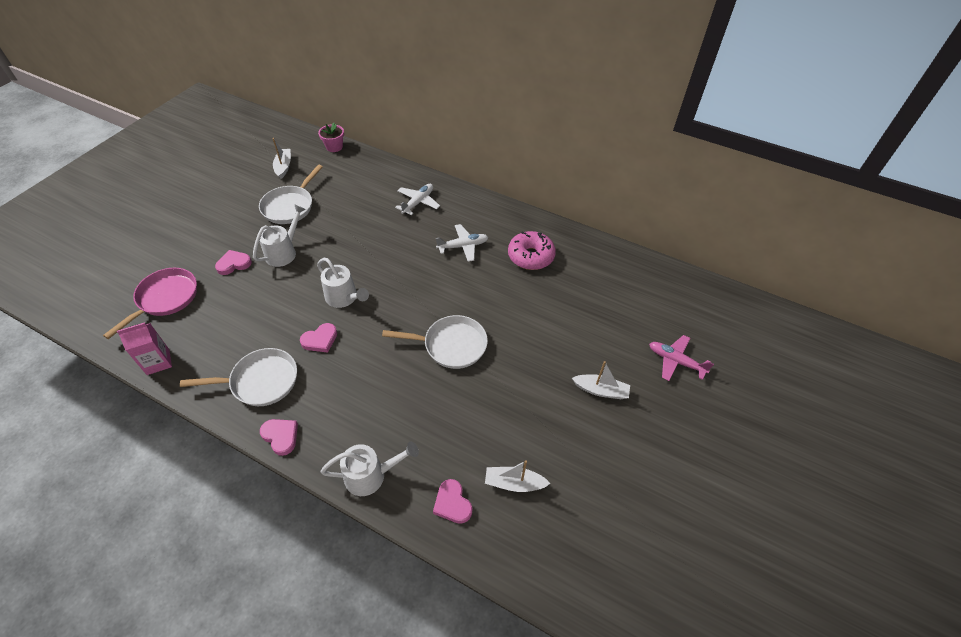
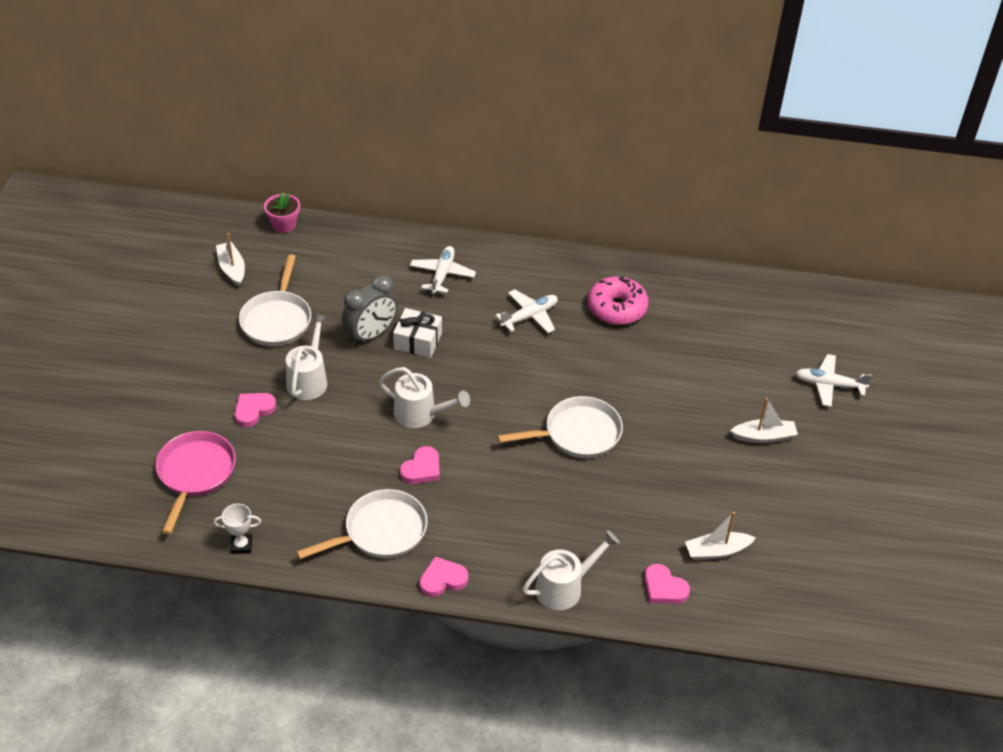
camera: 20 degrees left, 5 degrees down
(158, 362) = (241, 545): pink carton -> white trophy
(281, 436) = (442, 579): pink heart -> pink heart turned 45 degrees counterclockwise
(345, 232) = (371, 335): none -> grey clock
(374, 244) = (418, 341): none -> white gift
(675, 361) = (828, 385): pink plane -> white plane

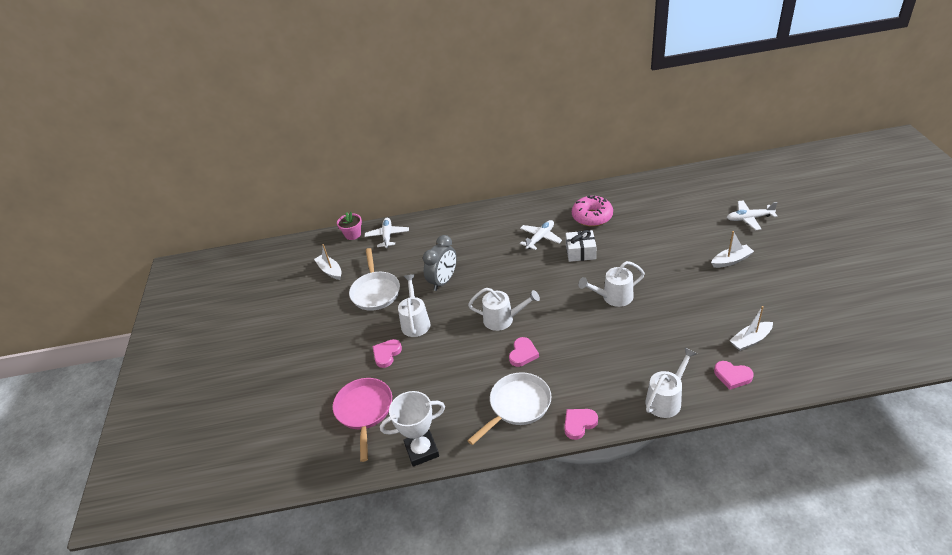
camera: 10 degrees left, 5 degrees down
(241, 545) = (422, 450): white trophy -> white trophy, size x1.80
(418, 341) = (476, 275): white gift -> white gift (580, 252)
(442, 274) = (471, 231): white plane -> white plane (387, 236)
(577, 434) = (613, 297): white pan -> white watering can

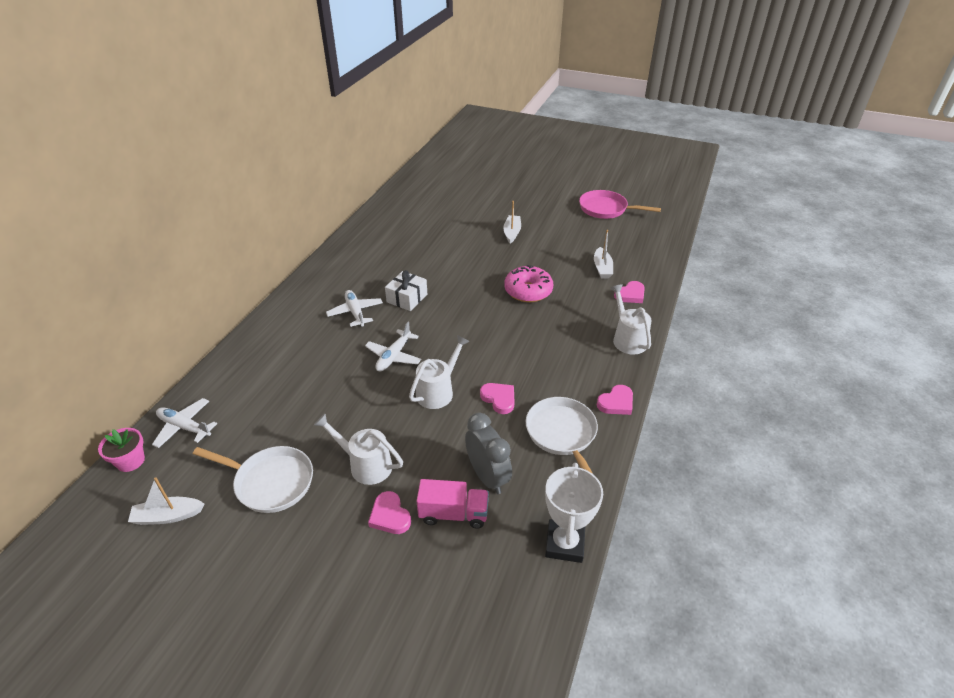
camera: 65 degrees left, 0 degrees up
(364, 411) = (462, 579): pink pan -> pink pan (606, 209)
(407, 382) = (453, 514): none -> pink truck
(443, 281) = (328, 411): grey clock -> grey clock (487, 477)
(579, 424) = (616, 403): pink heart -> pink heart turned 120 degrees counterclockwise
(592, 217) = (369, 269): pink donut -> pink donut (528, 291)
(613, 297) = (486, 309): white watering can -> none
(749, 218) = (477, 202): white plane -> white plane (394, 356)

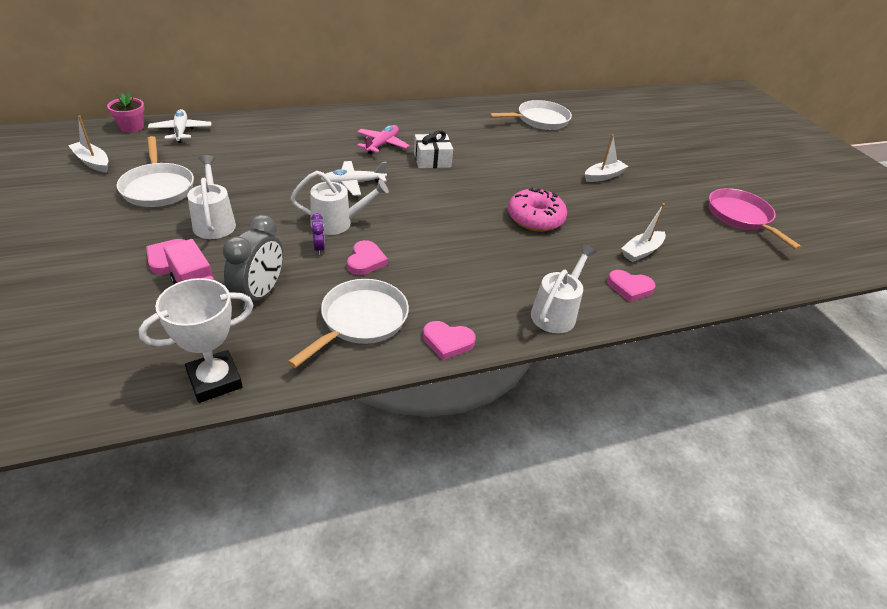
camera: 45 degrees right, 0 degrees up
(355, 312) = (382, 144): white plane -> pink plane
(413, 217) = (539, 120): none -> white pan
(461, 417) = (319, 248): none -> purple clock

